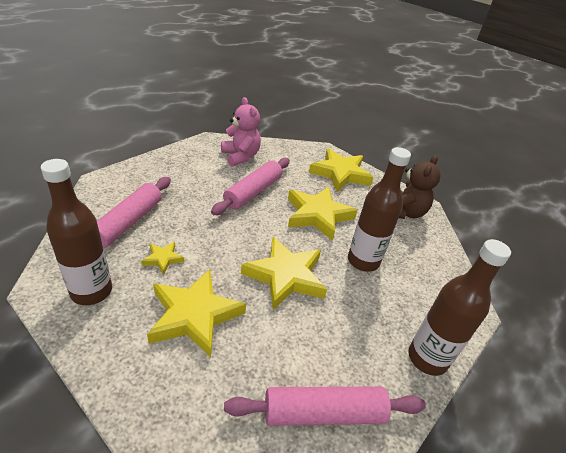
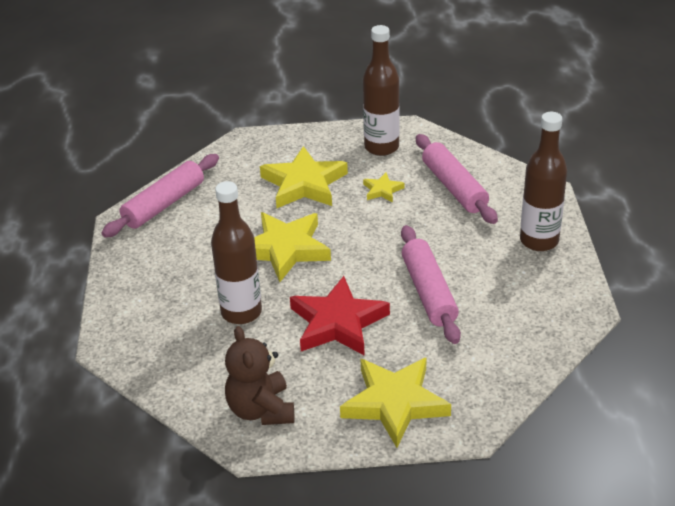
camera: 140 degrees right, 0 degrees up
(240, 156) = (519, 320): pink teddy bear -> none
(318, 215) = (338, 322): yellow star -> red star
(427, 358) = (121, 279): brown bottle -> brown bottle (539, 241)

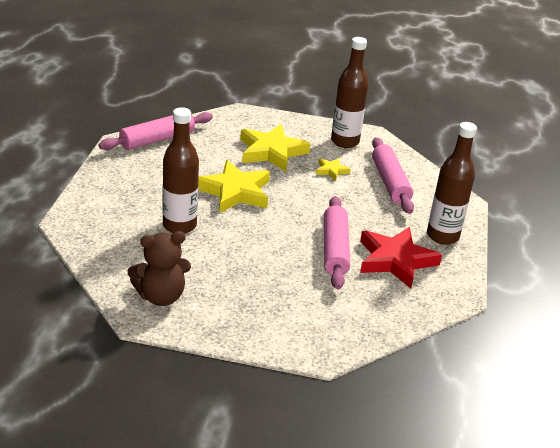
camera: 10 degrees right, 5 degrees down
(261, 410) = (161, 296): brown teddy bear -> brown teddy bear turned 105 degrees counterclockwise
(338, 322) = (251, 252): red star -> red star (395, 260)
(395, 403) = (269, 320): yellow star -> none

